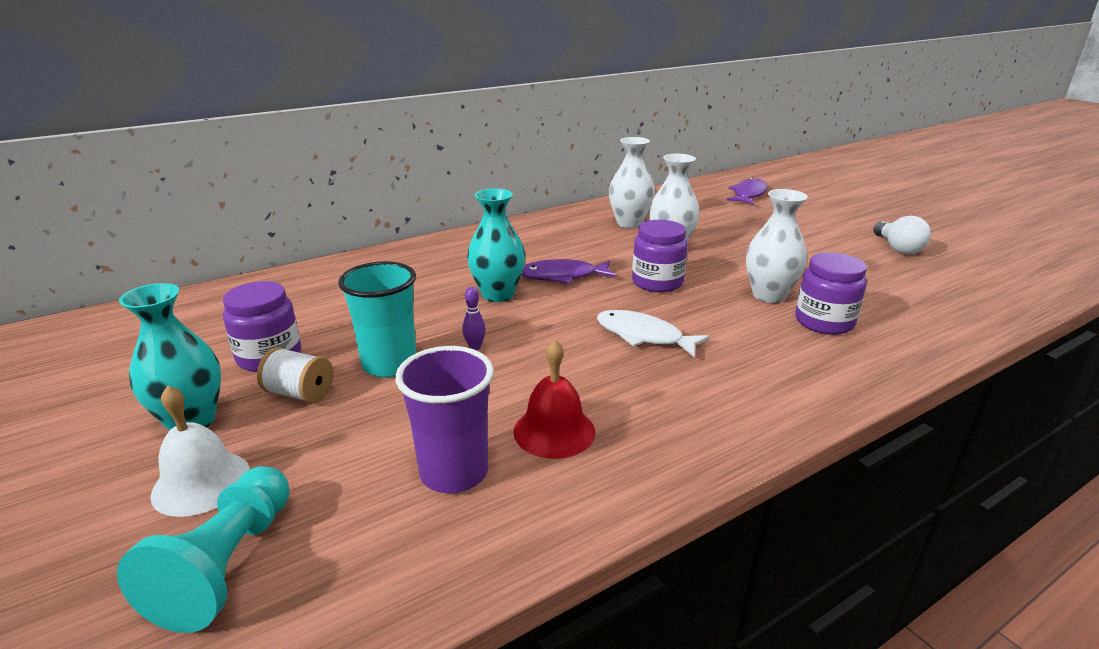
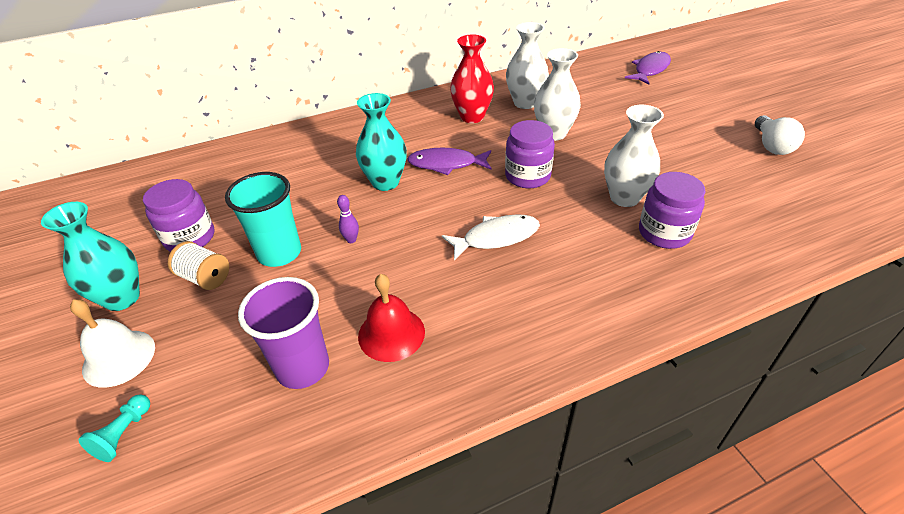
camera: 10 degrees right, 15 degrees up
(227, 564) = (124, 434): turquoise pawn -> turquoise pawn, size x0.52
(576, 236) = (472, 117): none -> red vase
(644, 336) = (496, 237): white fish -> white fish turned 120 degrees clockwise

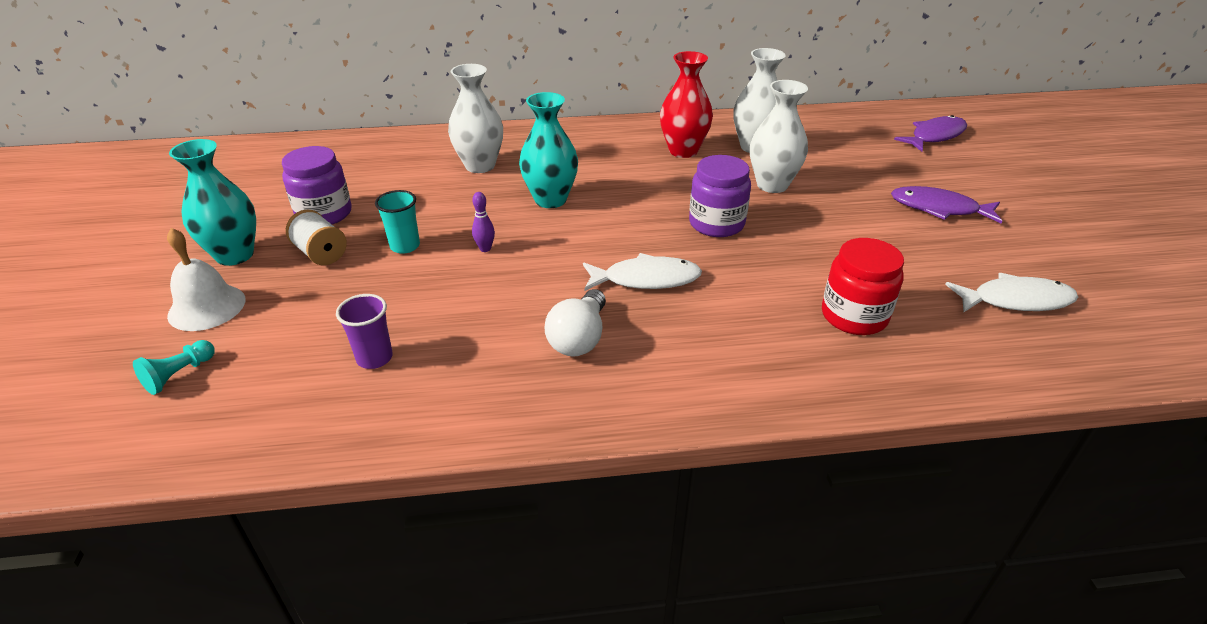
camera: 15 degrees right, 5 degrees down
(279, 253) = (405, 246): turquoise cup -> turquoise cup, size x0.60
(303, 367) = (374, 358): purple cup -> purple cup, size x0.60
(391, 334) = (481, 348): red bell -> none
(446, 164) = (628, 194): purple fish -> purple fish (939, 208)
(624, 198) = (823, 269): white vase -> white vase (480, 166)
(664, 233) = (854, 316): purple jar -> red jar
(766, 193) = (1015, 300): none -> white fish
(772, 146) = (1055, 249): white light bulb -> white light bulb (579, 338)

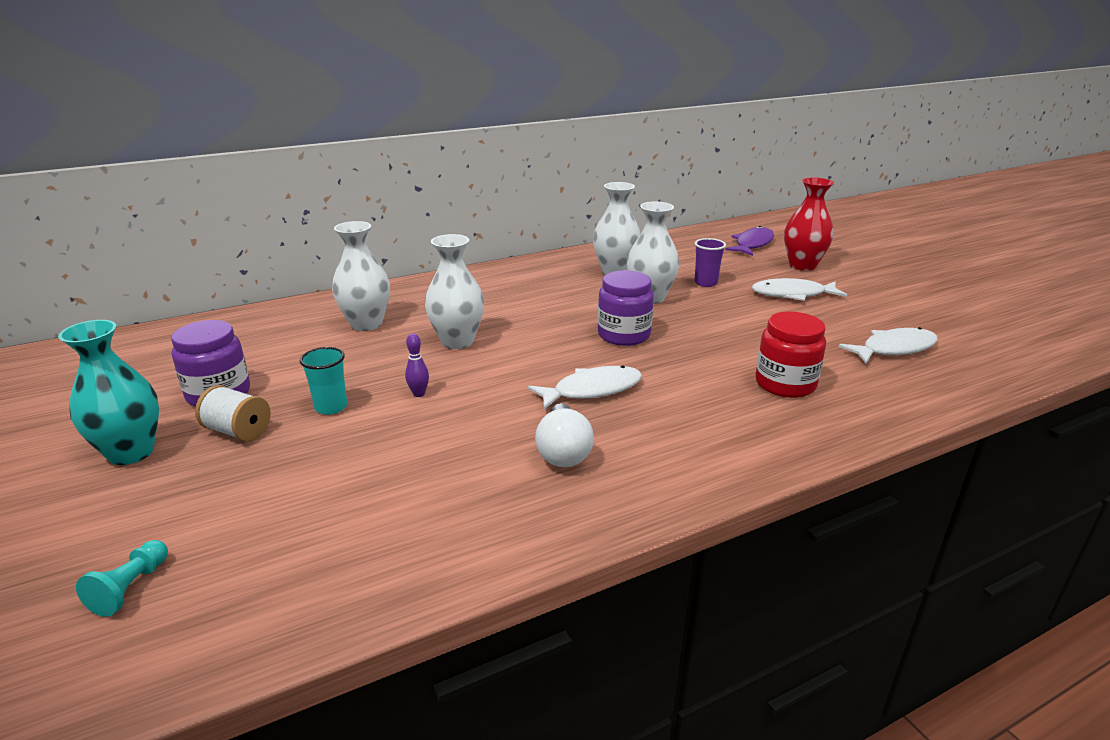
camera: 20 degrees left, 10 degrees down
(207, 307) = (126, 511): white bell -> none
(374, 358) = (363, 516): purple cup -> purple cup (705, 283)
(550, 200) = (457, 341): turquoise vase -> white vase
(683, 151) = (555, 283): red vase -> red vase (802, 266)
(939, 208) = (792, 294): purple fish -> white fish

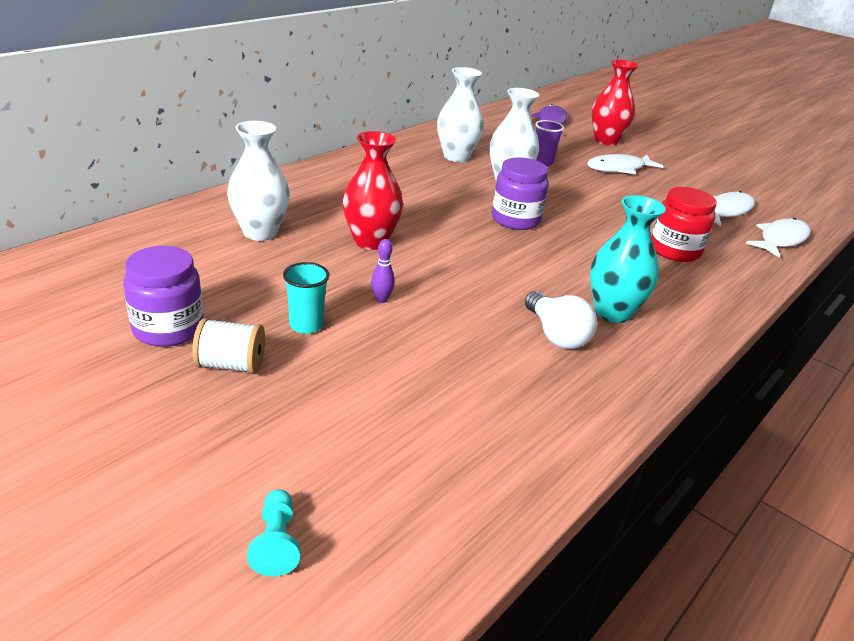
camera: 25 degrees left, 5 degrees up
(131, 452) = (130, 407): turquoise vase -> turquoise vase (612, 312)
(457, 341) = (370, 241): white vase -> red vase
(592, 390) = (532, 275): white fish -> white fish (781, 240)

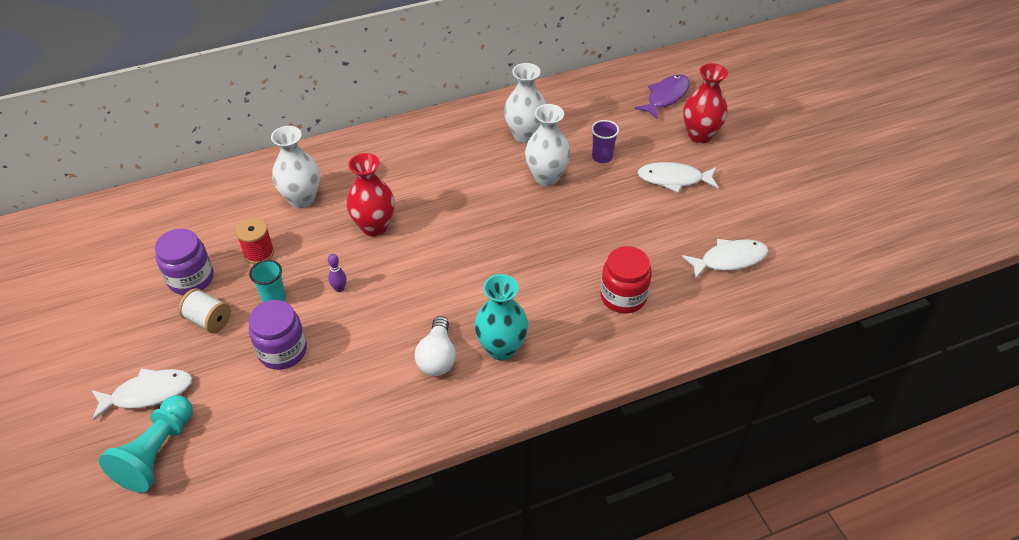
camera: 30 degrees right, 15 degrees up
(246, 287) = (259, 253): none -> red spool
(276, 542) = (157, 452): turquoise pawn -> turquoise pawn, size x1.93
(515, 220) = (511, 227): purple jar -> purple jar (282, 351)
(781, 240) = (746, 309): white fish -> white fish (148, 393)

